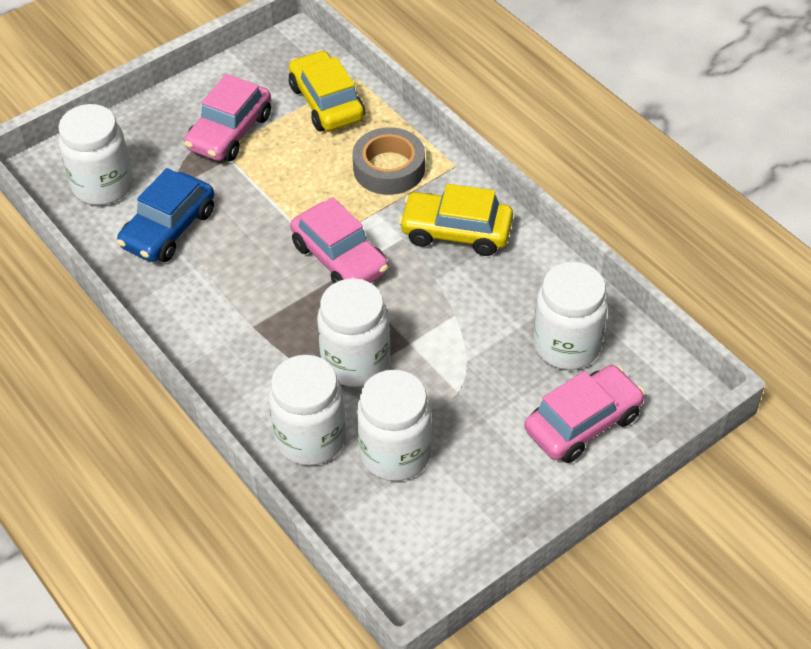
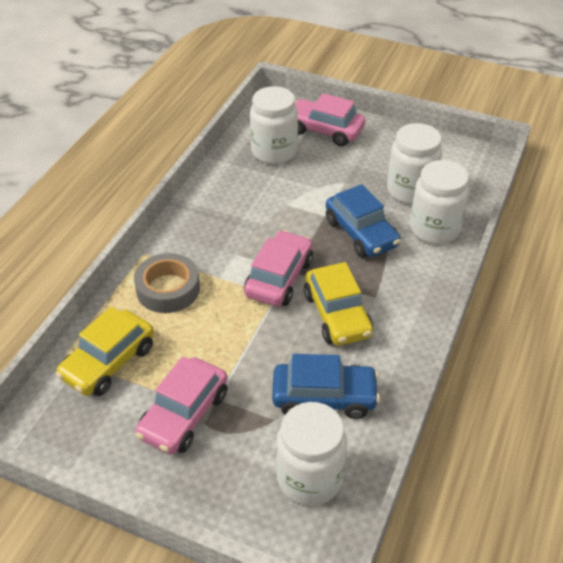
camera: 120 degrees left, 5 degrees down
(229, 132) = (184, 414): pink car -> pink car turned 120 degrees clockwise
(355, 362) = (361, 233): white jar -> blue car
(456, 232) = (212, 229): yellow car -> yellow car (337, 315)

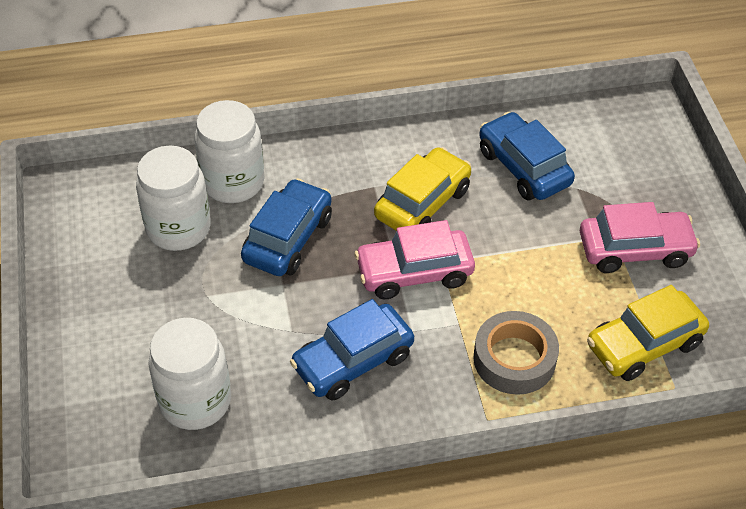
camera: 125 degrees left, 5 degrees up
(108, 362) = (644, 344): yellow car -> yellow car turned 150 degrees clockwise
(240, 219) = (353, 361): none -> blue car
(309, 478) = (604, 140): white jar -> none
(325, 130) = (106, 370): pink car -> none

